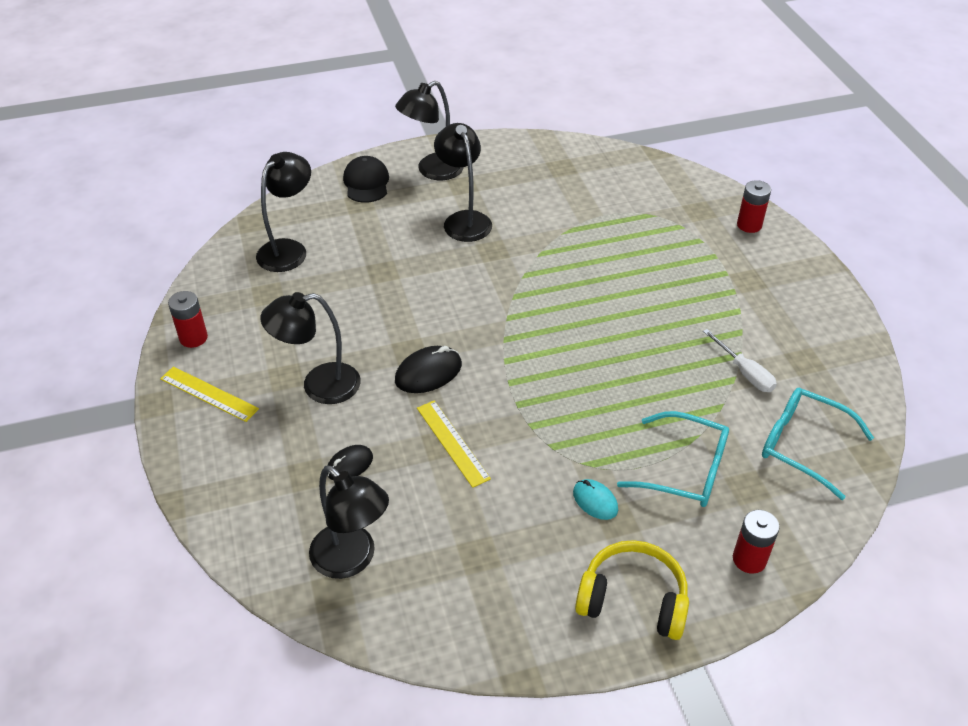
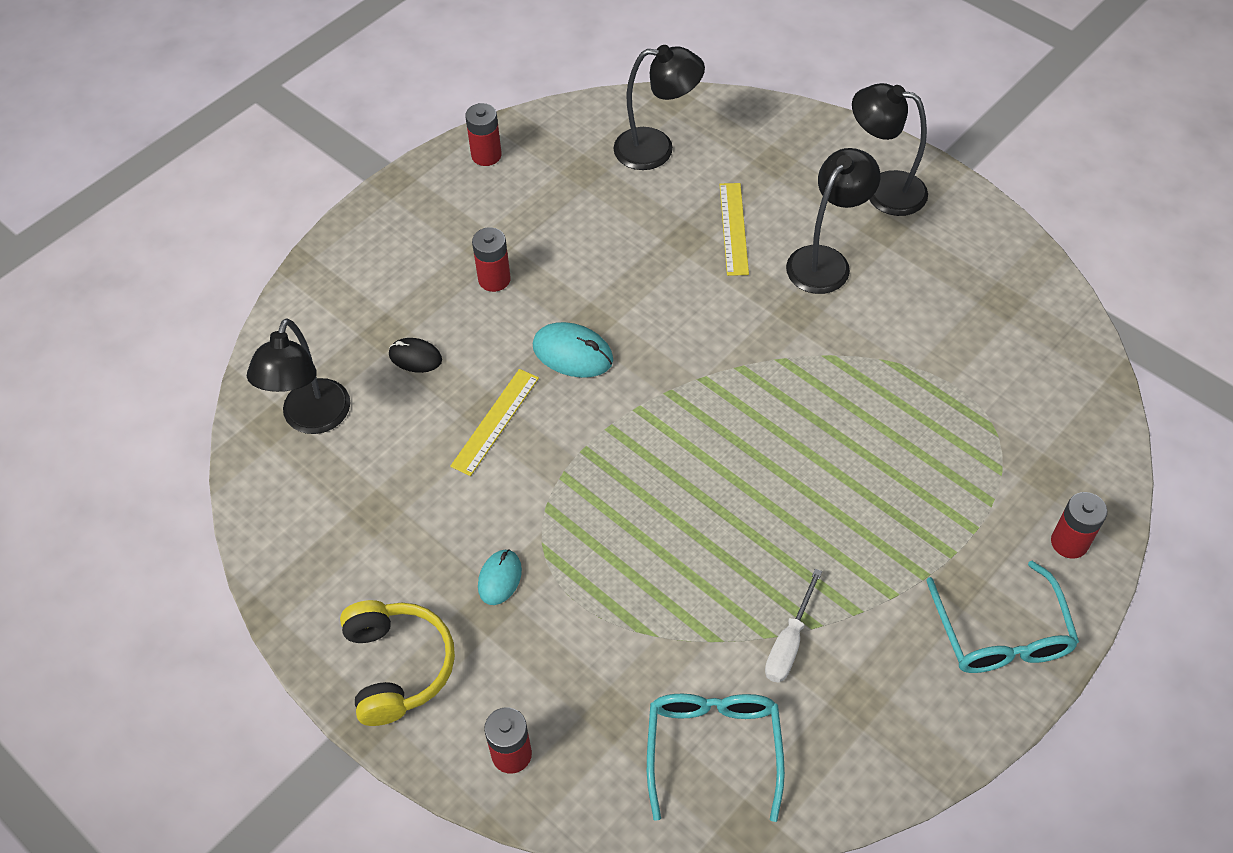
camera: 60 degrees right, 10 degrees up
(209, 394) = (428, 208): yellow ruler -> yellow ruler (733, 228)
(319, 386) = (494, 279): black lamp -> red battery
(366, 183) = (811, 148): black cap -> none
(428, 373) = (572, 353): black mouse -> turquoise mouse
(685, 470) = (596, 643): turquoise glasses -> turquoise glasses (1001, 634)

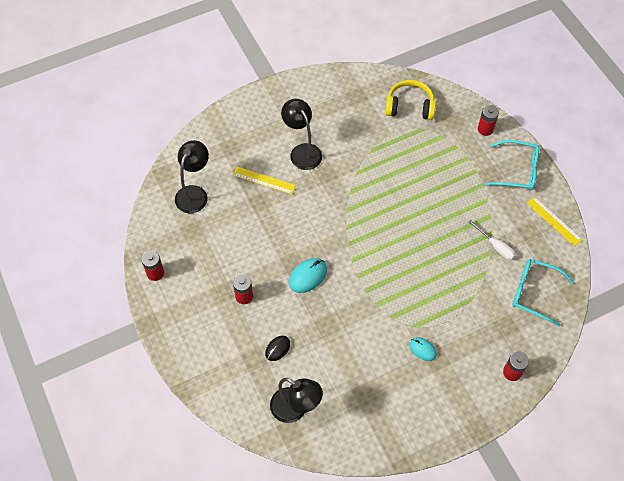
camera: 70 degrees left, 5 degrees up
(397, 667) = (453, 407): yellow headphones -> yellow headphones (409, 106)
(495, 421) = (334, 323): yellow ruler -> yellow ruler (554, 221)
(883, 190) = (271, 111): black lamp -> none

